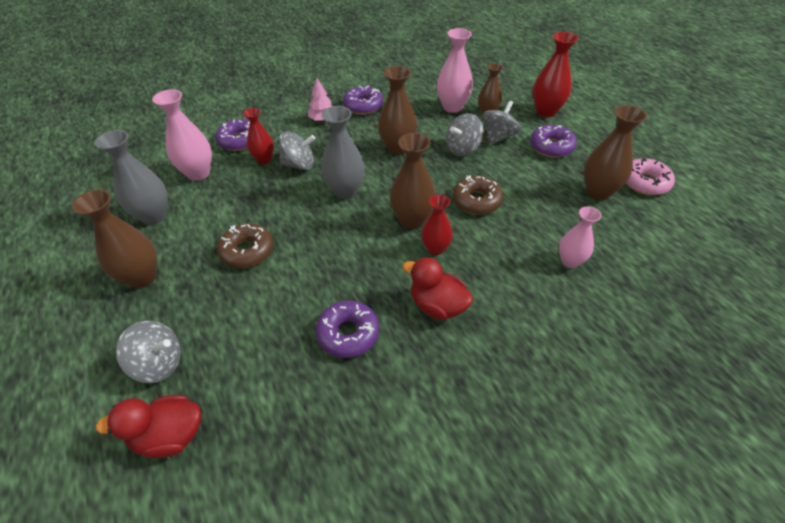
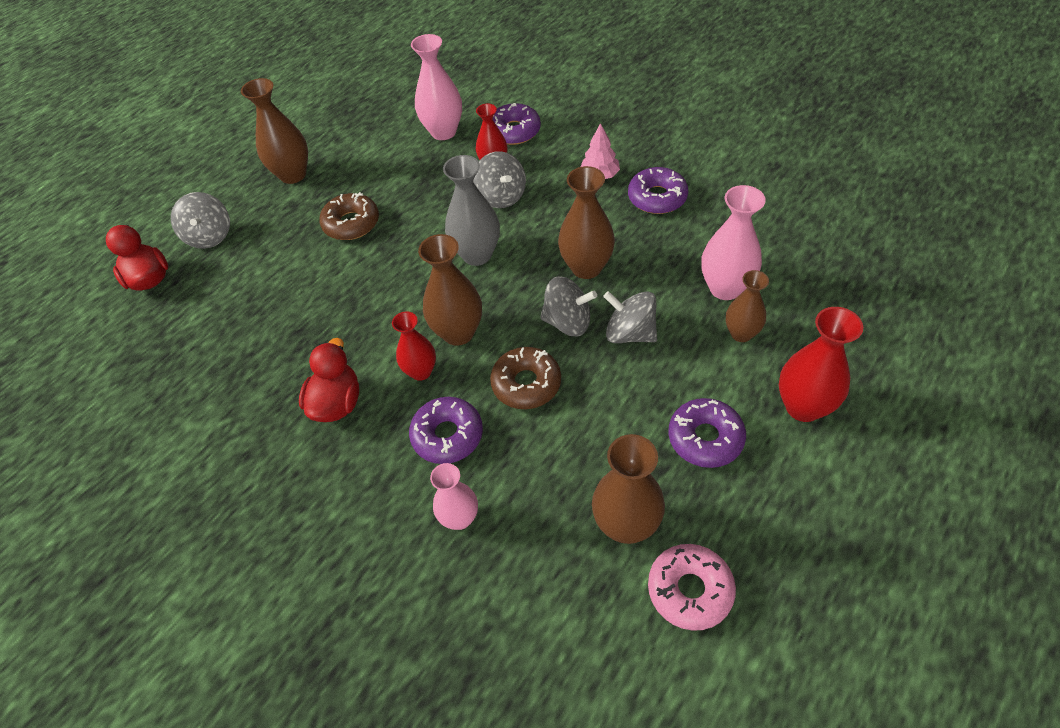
camera: 70 degrees right, 5 degrees up
(154, 216) = (369, 138): grey vase -> none
(348, 333) = (277, 344): purple donut -> purple donut (447, 435)
(498, 137) = (686, 365): grey spinning top -> grey spinning top (568, 322)

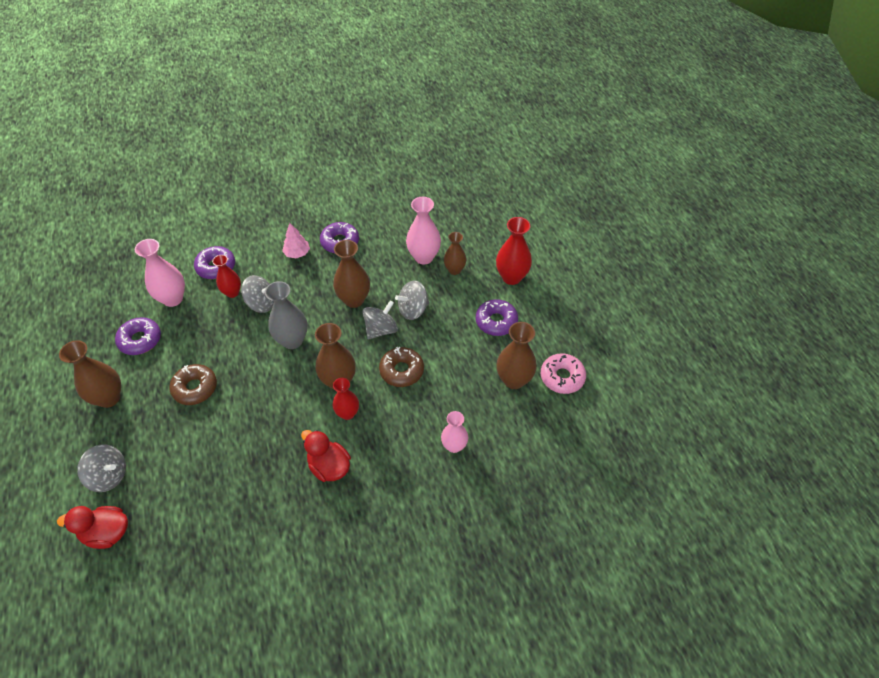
camera: 60 degrees left, 0 degrees up
(447, 435) = (401, 424): purple donut -> purple donut (140, 340)

